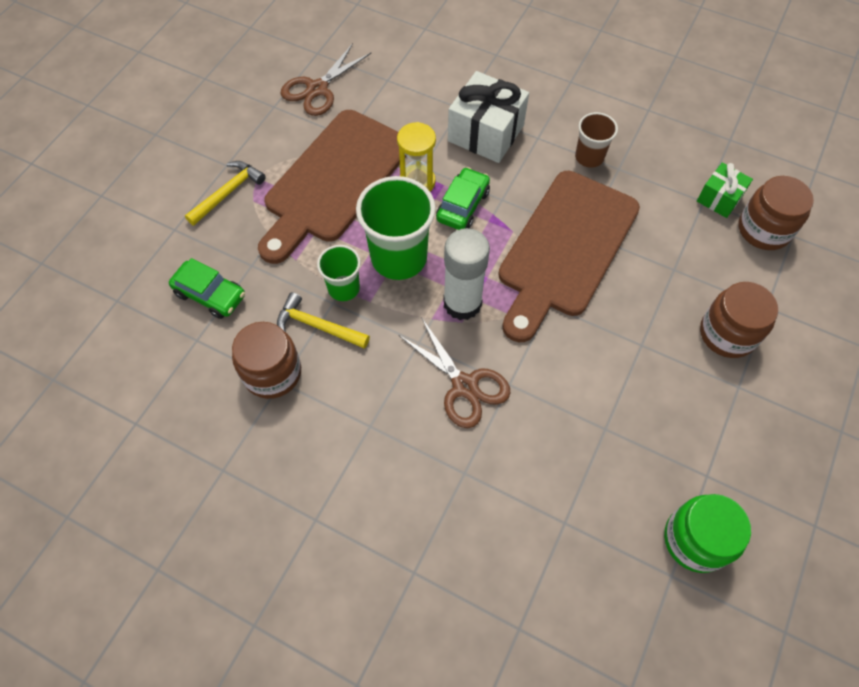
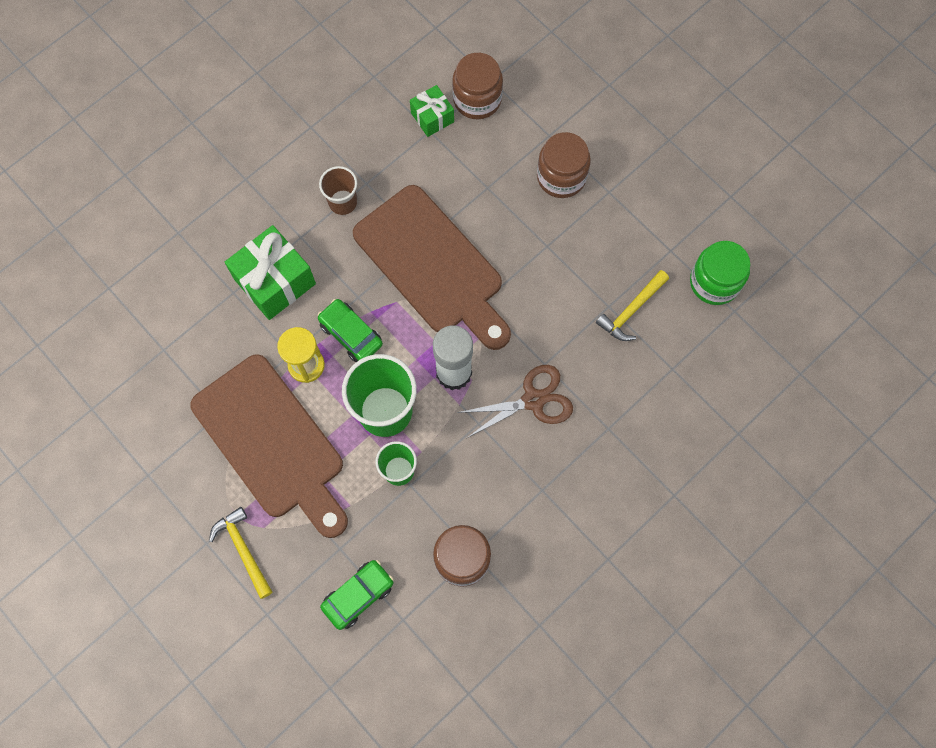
camera: 70 degrees left, 10 degrees up
(317, 89) = (144, 423): brown scissors -> none
(317, 326) = (430, 505): yellow hammer -> yellow hammer (631, 310)
(486, 133) = (275, 281): white gift -> green gift

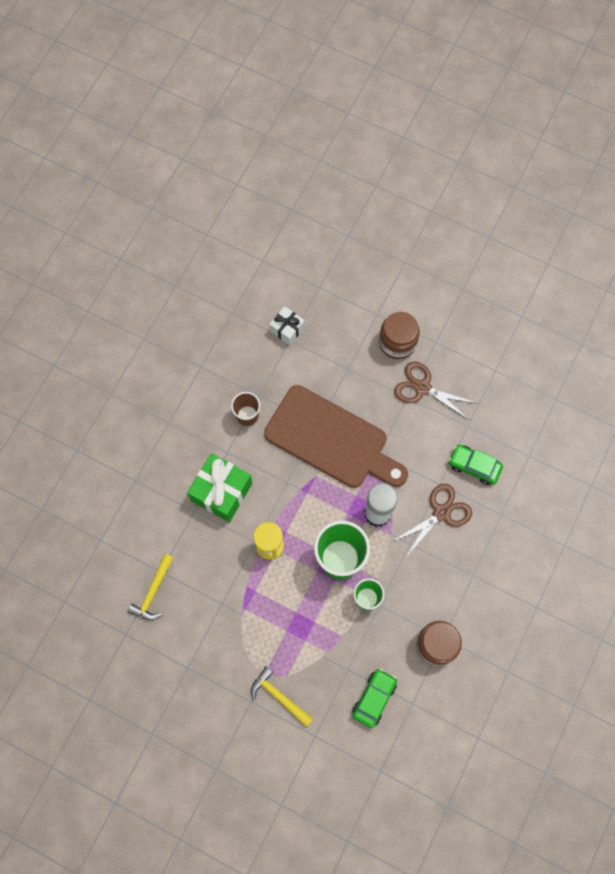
camera: 20 degrees left, 0 degrees up
(273, 442) = (268, 611): brown cutting board -> none
(351, 334) = (292, 511): green car -> green car (474, 466)
(432, 117) = (287, 329): green gift -> white gift
(477, 99) = (314, 305): brown jar -> none
(570, 241) = (422, 388): none -> brown scissors
(631, 310) = (484, 423): yellow hammer -> yellow hammer (153, 591)
(714, 282) = (534, 382): green jar -> none

